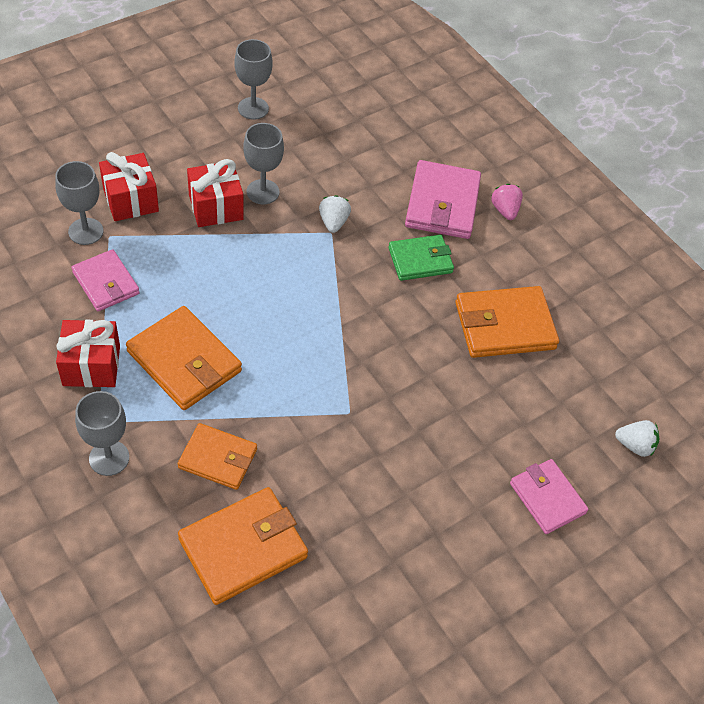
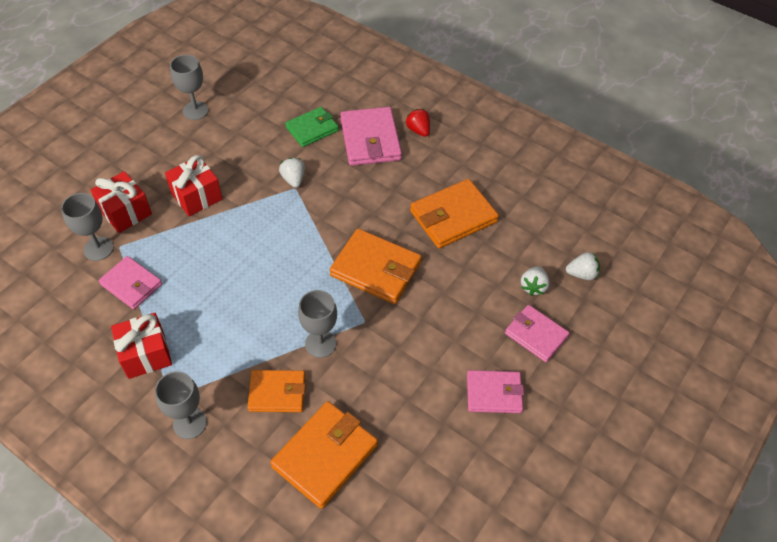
camera: 15 degrees left, 0 degrees up
(184, 361) = (220, 325): orange wallet -> orange wallet (376, 269)
(263, 192) = (229, 173): grey goblet -> grey goblet (320, 344)
(420, 260) = (371, 187): green wallet -> green wallet (312, 129)
(467, 548) = (494, 393): none -> pink wallet
(505, 210) = (418, 130): pink strawberry -> red strawberry
(568, 440) = (533, 286): none -> white strawberry

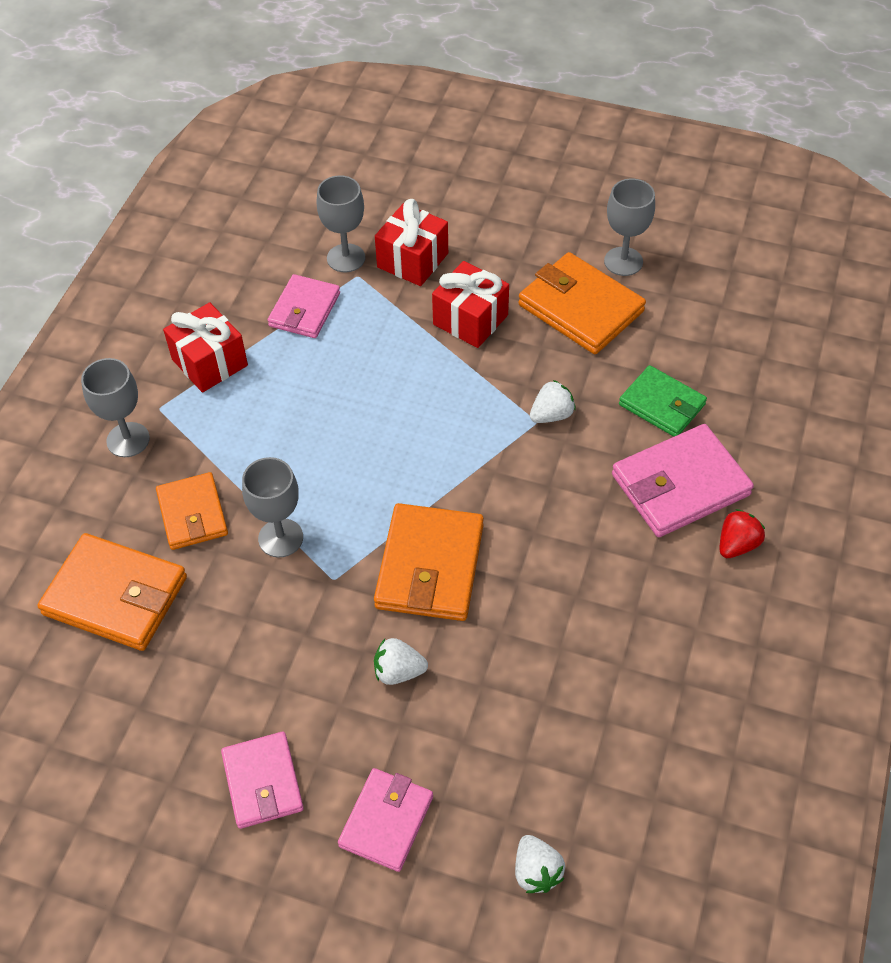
camera: 75 degrees right, 0 degrees up
(453, 216) = (575, 643): orange wallet -> orange wallet (580, 308)
(533, 286) = (480, 797): white strawberry -> white strawberry (398, 671)

